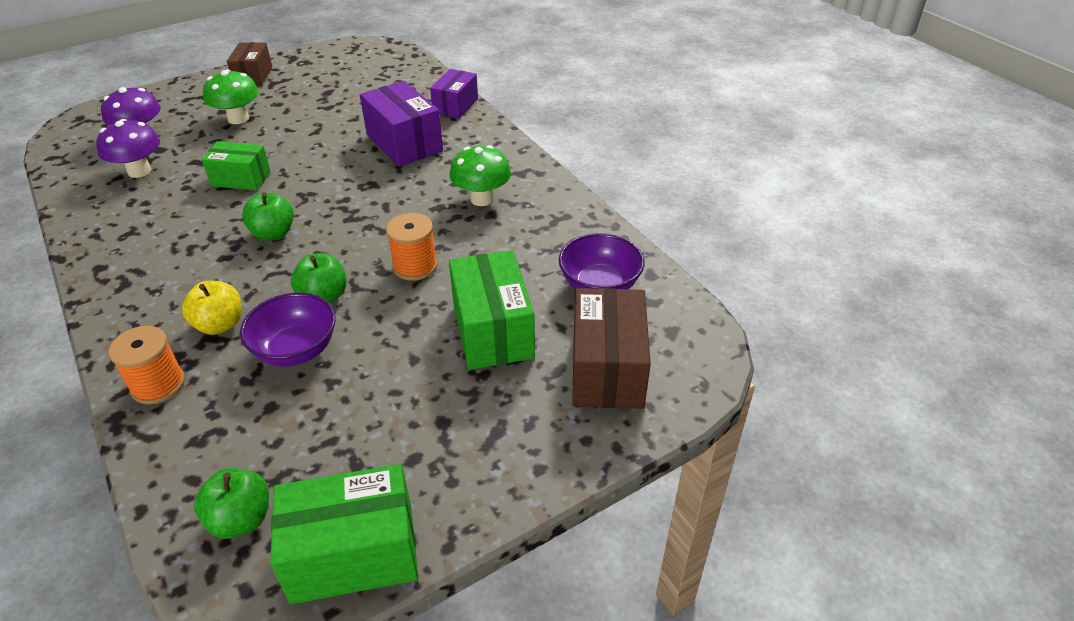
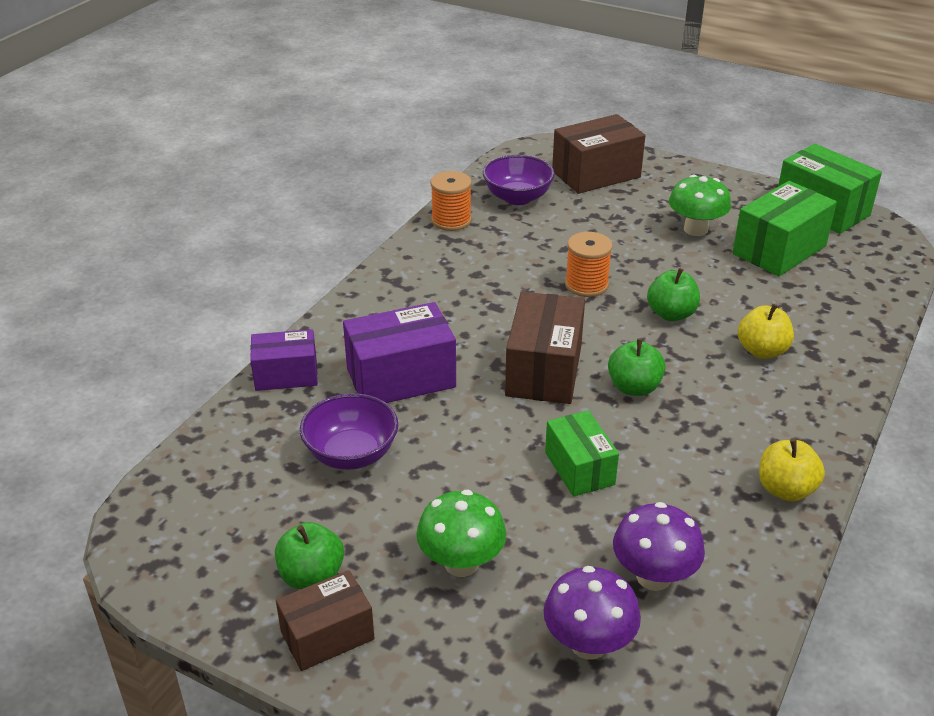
camera: 120 degrees left, 5 degrees down
(105, 252) = (785, 489): none -> yellow apple
(158, 385) = (843, 345): orange spool -> orange spool (451, 220)
(241, 519) = (861, 253): green apple -> green apple (311, 576)
(296, 350) = (734, 299): purple bowl -> purple bowl (351, 454)
(341, 201) = (544, 370): none -> brown box
(404, 143) = (401, 378): purple box -> purple box turned 45 degrees clockwise
(482, 199) = (459, 287): green mushroom -> green mushroom (695, 229)
(492, 330) = (613, 224): green box -> green box (779, 250)

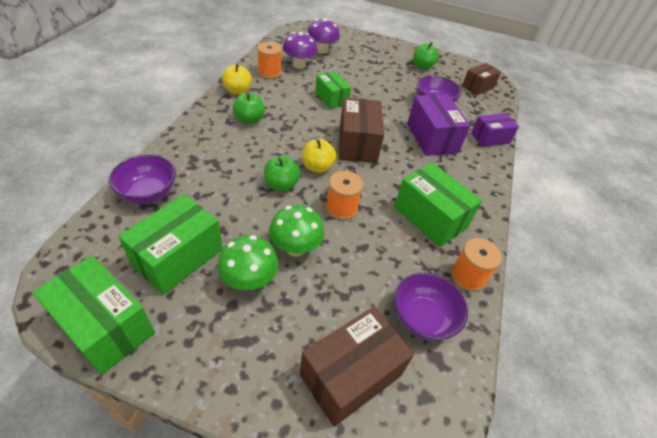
camera: 165 degrees right, 10 degrees up
(327, 635) = (407, 53): brown box -> brown box (478, 87)
(401, 378) = (432, 138): purple box -> purple box turned 75 degrees counterclockwise
(461, 563) = (371, 69): green mushroom -> green mushroom (295, 248)
(467, 271) = (430, 217): none -> green box
(634, 387) = (306, 135): green apple -> green apple (249, 119)
(725, 547) = (269, 73): none -> orange spool
(762, 351) = (226, 159): yellow apple -> yellow apple (317, 167)
(851, 311) = (148, 193): none -> purple bowl

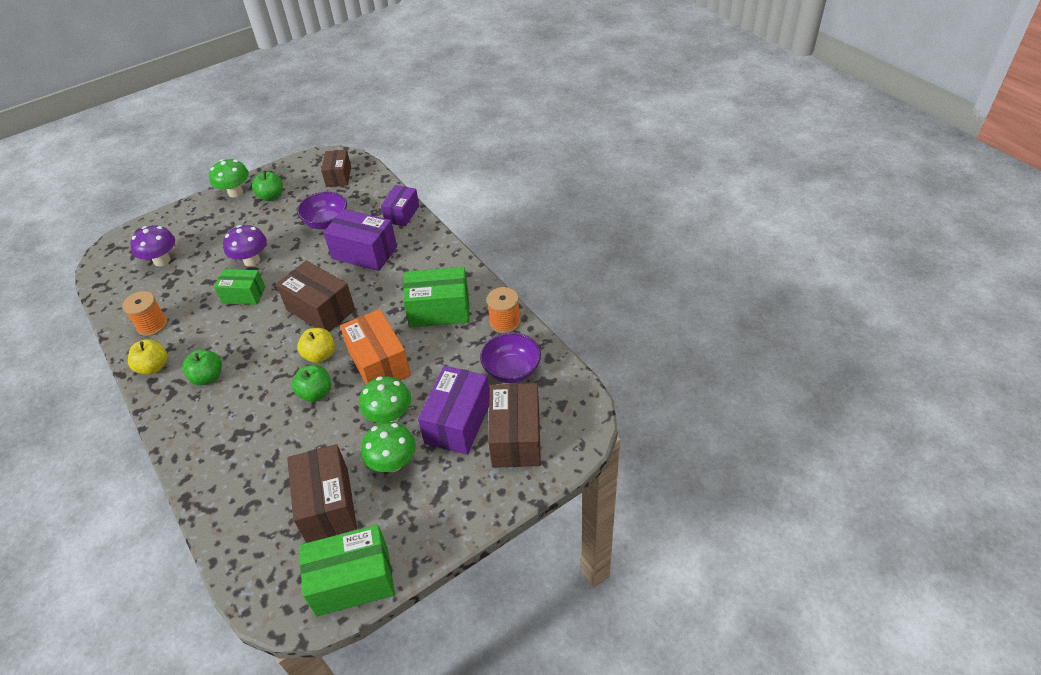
camera: 45 degrees left, 0 degrees up
(148, 193) = (231, 501): purple bowl -> none
(178, 257) = (327, 504): green box -> brown box
(299, 65) = (166, 293): purple mushroom -> purple mushroom (252, 260)
(329, 307) = (458, 422): none -> purple box
(341, 208) = (379, 363): orange spool -> orange box
(406, 50) = (235, 192): none -> green mushroom

